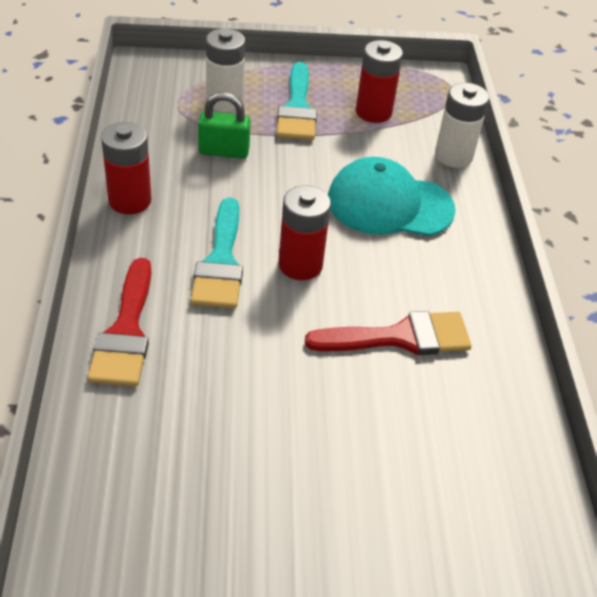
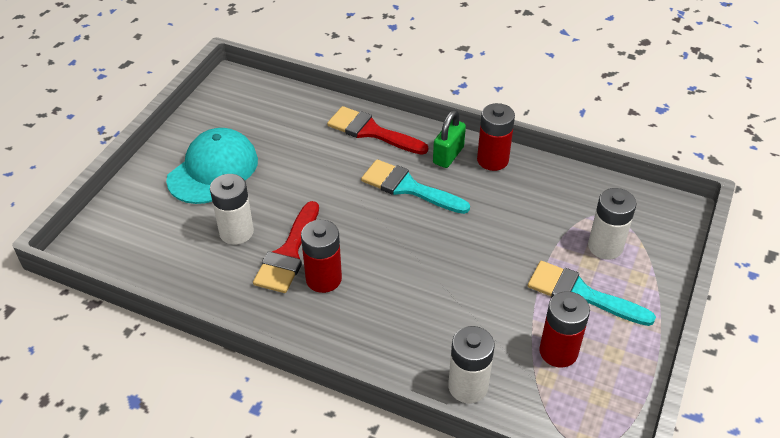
camera: 120 degrees right, 0 degrees up
(224, 151) = (533, 225): green padlock -> green padlock (448, 155)
(300, 265) = (384, 226): red battery -> red battery (323, 279)
(389, 204) = (423, 306): turquoise cap -> turquoise cap (213, 170)
(404, 406) = (236, 232): none -> white battery

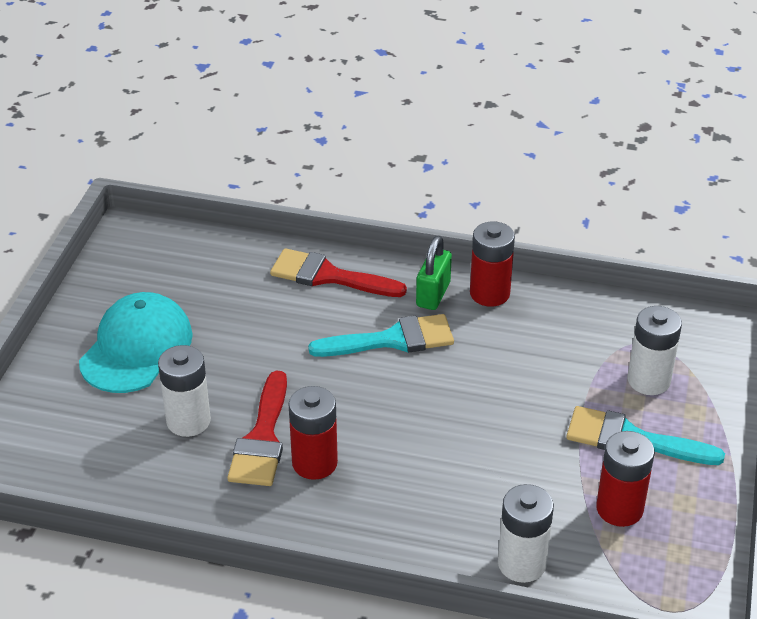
camera: 10 degrees left, 5 degrees down
(408, 187) = (392, 340): turquoise brush -> turquoise brush turned 150 degrees clockwise

